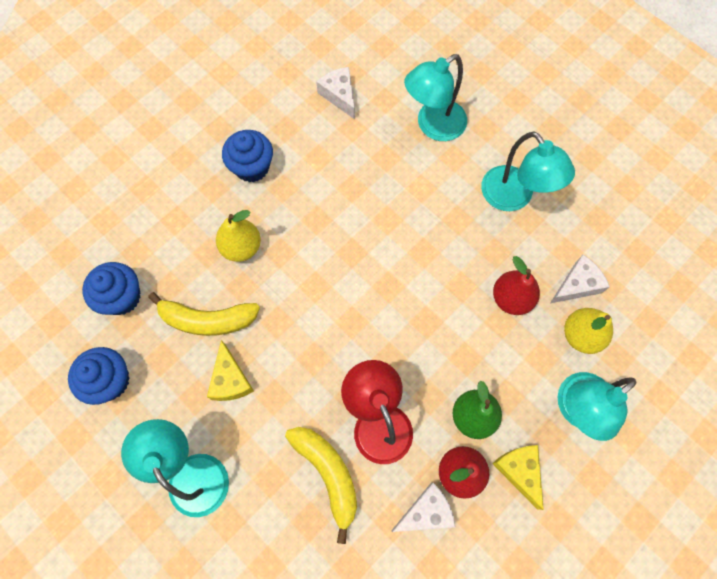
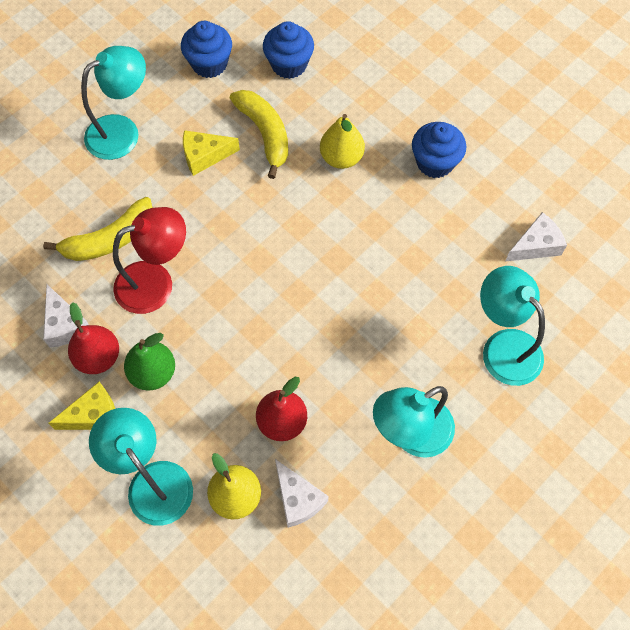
camera: 90 degrees right, 5 degrees down
(207, 320) = (265, 134): yellow banana -> yellow banana turned 150 degrees clockwise

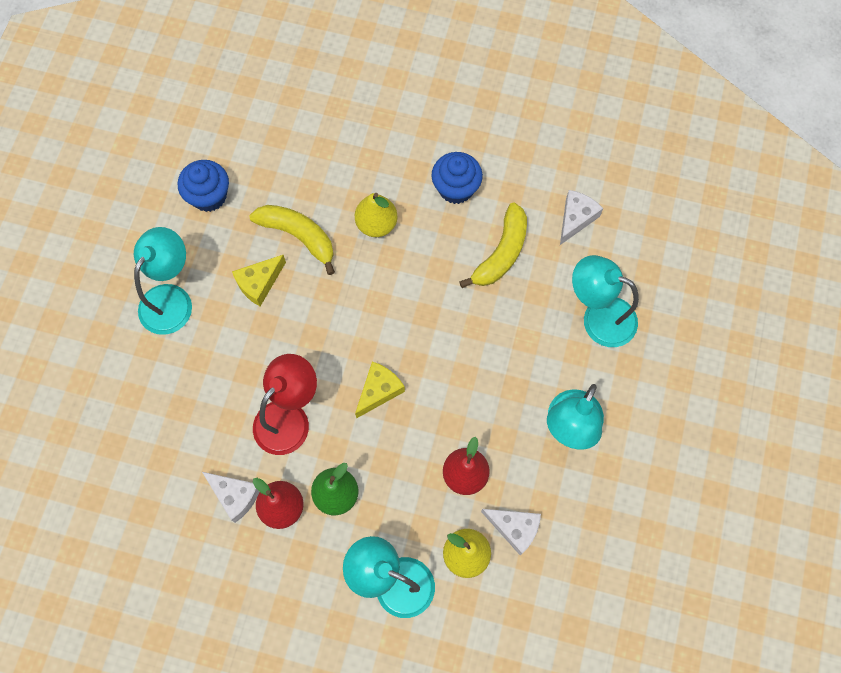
camera: 30 degrees left, 5 degrees up
(94, 415) = (310, 557): yellow cheese -> yellow cheese (379, 391)
(110, 239) = (224, 401): yellow banana -> yellow banana (501, 253)
(289, 64) = (280, 161): blue cupcake -> none

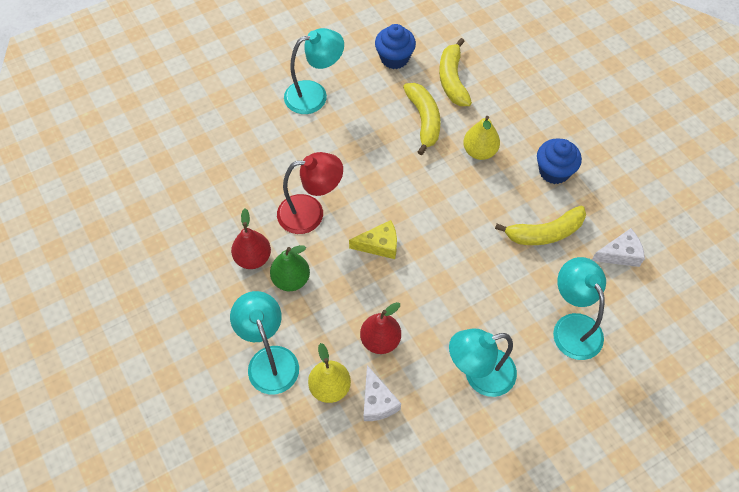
camera: 45 degrees right, 10 degrees down
(235, 496) = (234, 228): white cheese -> none
(259, 283) = (373, 127): yellow cheese -> none
(284, 173) = (452, 80): none -> yellow banana

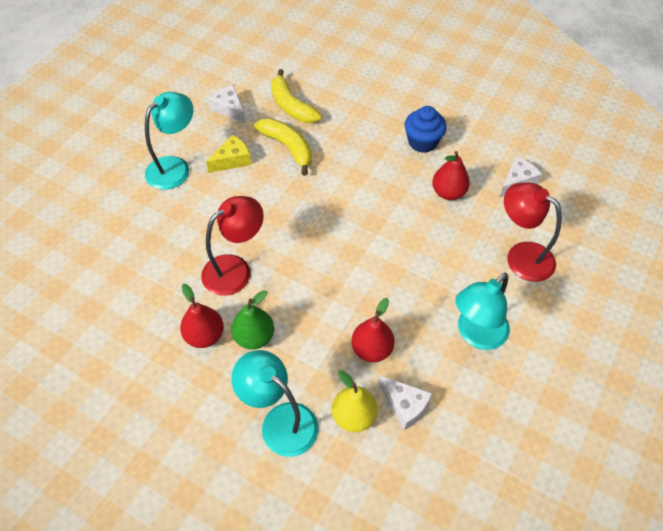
camera: 30 degrees left, 5 degrees down
(379, 245) = (316, 267): yellow cheese -> yellow cheese (232, 160)
(394, 58) = (229, 109): blue cupcake -> white cheese
(479, 151) = (352, 152): yellow pear -> none
(545, 233) = (448, 193): yellow banana -> red pear
(572, 326) = (521, 256): turquoise lamp -> red lamp

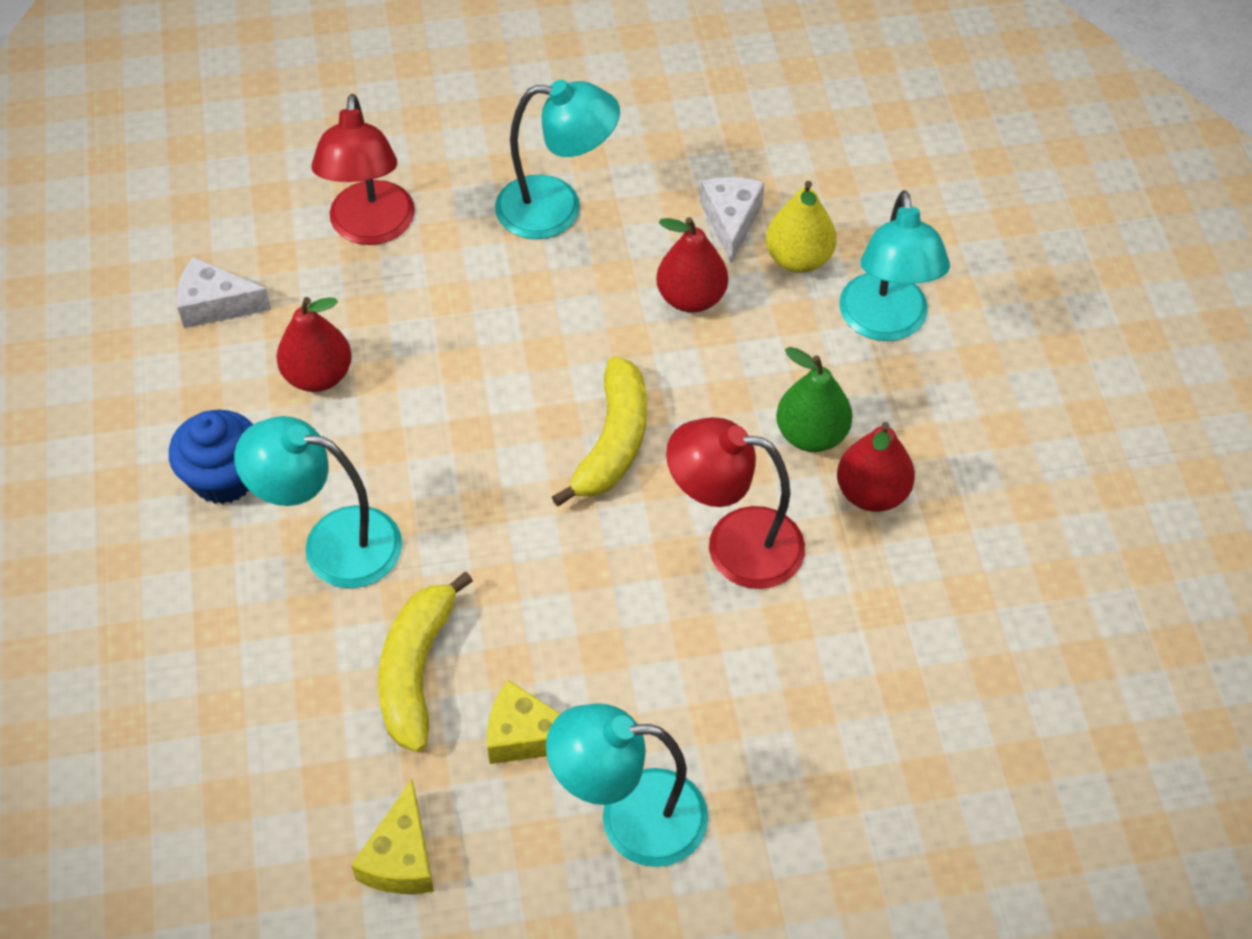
camera: 130 degrees left, 0 degrees up
(229, 109) = (401, 857): white cheese -> yellow cheese
(291, 106) = (299, 750): yellow banana -> yellow banana (613, 442)
(363, 155) = (332, 543): none -> turquoise lamp

